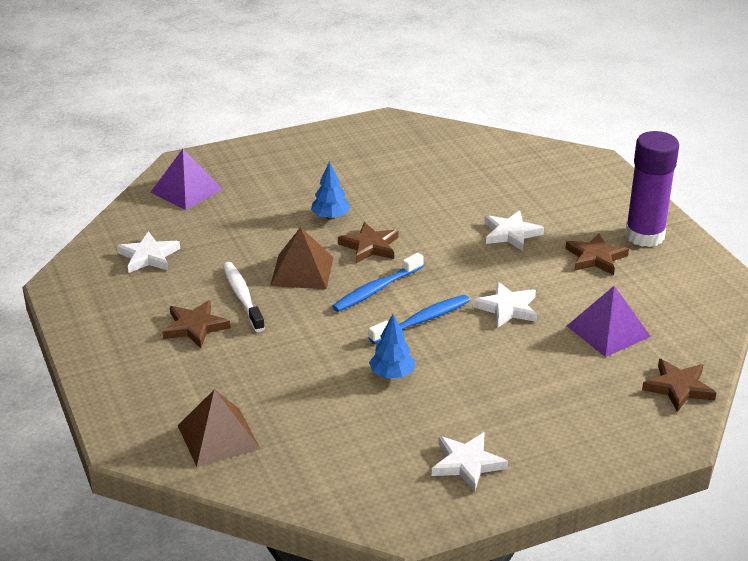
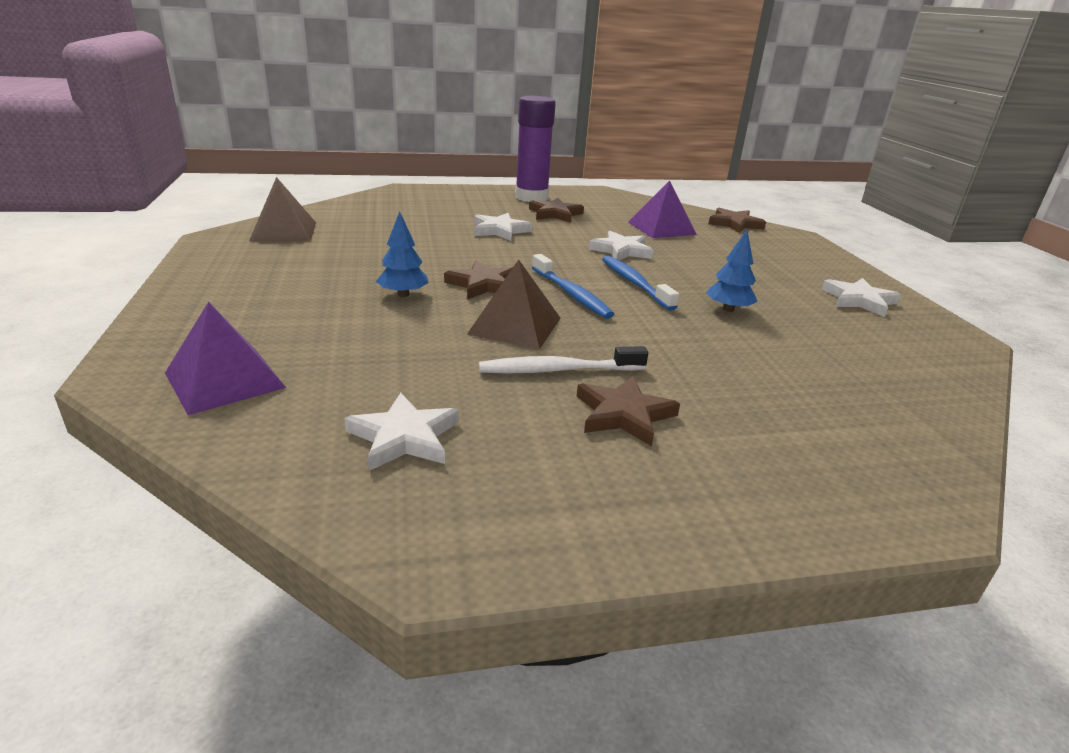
camera: 80 degrees left, 5 degrees down
(218, 437) = (875, 424): brown pyramid -> brown pyramid (284, 231)

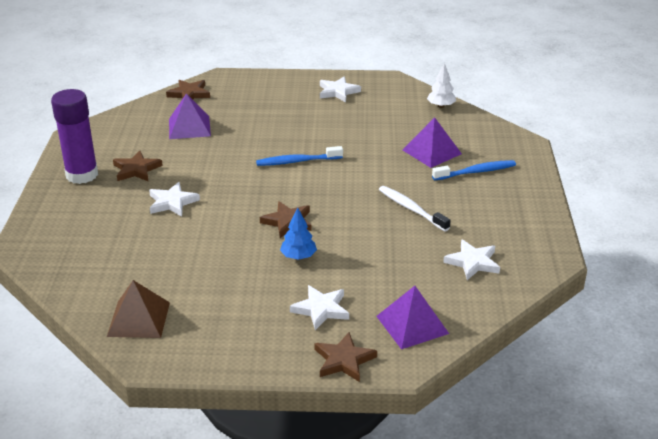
camera: 75 degrees left, 5 degrees up
(515, 326) = (355, 216): brown pyramid -> none
(558, 370) = (411, 209): white toothbrush -> white toothbrush turned 135 degrees clockwise
(571, 294) = (311, 188): blue toothbrush -> blue toothbrush (476, 172)
(621, 250) = (234, 154): white star -> white star (321, 309)
(624, 414) = (456, 196): brown star -> brown star (343, 360)
(728, 309) = (343, 137): blue tree -> none
(761, 385) = (432, 152): none -> purple pyramid
(941, 390) = (441, 106): none -> white tree

